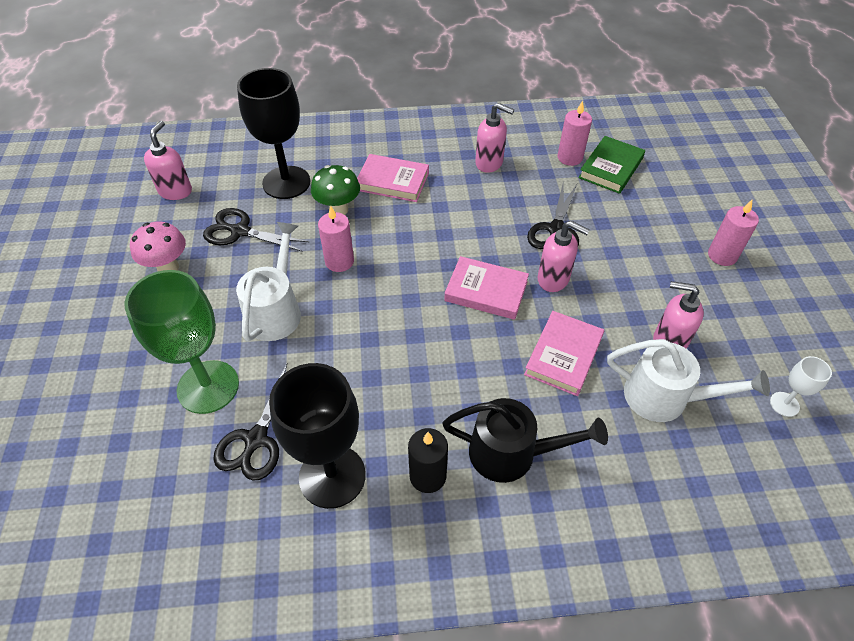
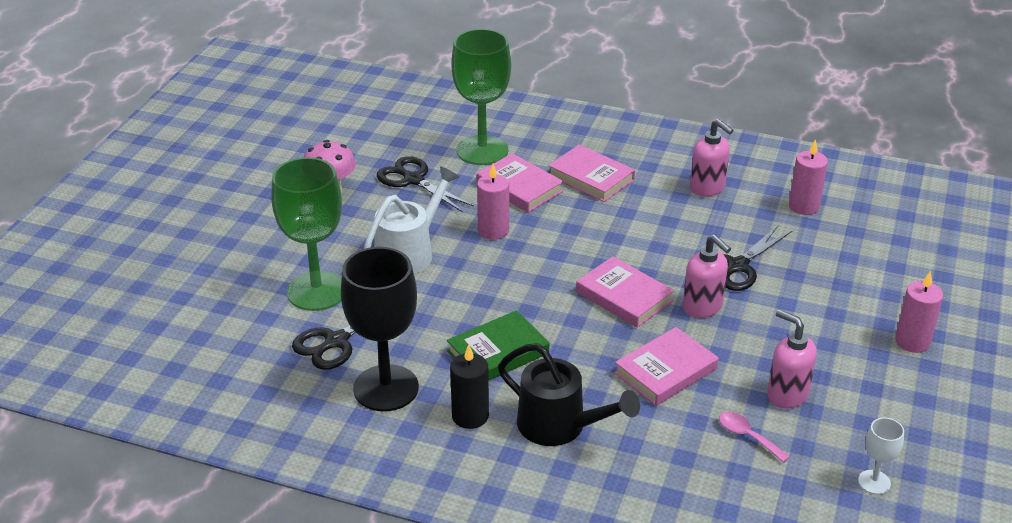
camera: 25 degrees right, 15 degrees down
(175, 191) = (372, 130): pink soap dispenser -> none
(286, 182) = (482, 150): black goblet -> green goblet
(338, 210) = (519, 187): green mushroom -> pink book
(610, 168) = (845, 228): green book -> green book (498, 352)
(665, 398) = (747, 436): white watering can -> pink spoon

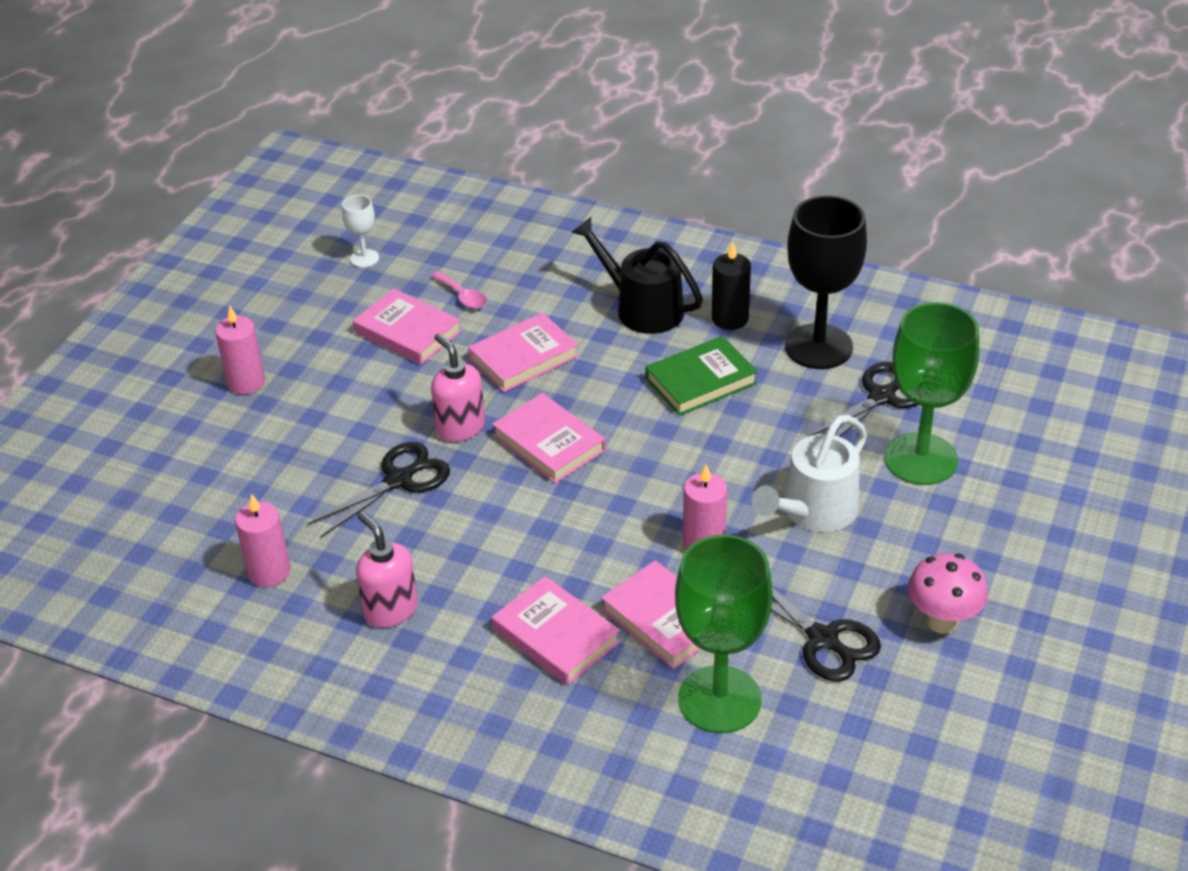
camera: 175 degrees left, 5 degrees up
(787, 394) = (407, 332): pink soap dispenser -> pink book

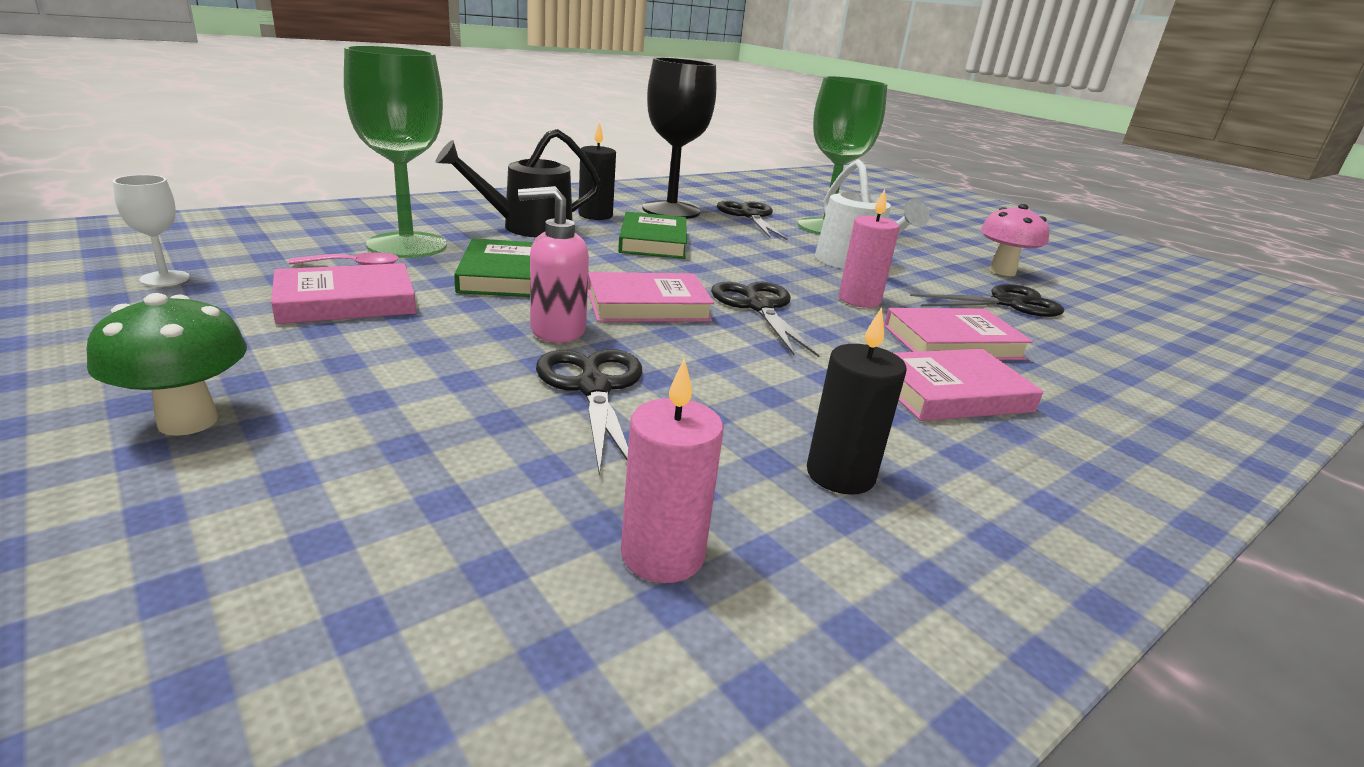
camera: 65 degrees left, 15 degrees down
(246, 382) = (188, 421): pink candle -> green mushroom
(390, 610) = (840, 475): pink soap dispenser -> black candle
(523, 357) = (503, 275): pink book -> green book
(614, 495) = (758, 307): none -> black scissors
(719, 699) = (1074, 356): green goblet -> green goblet (407, 245)

